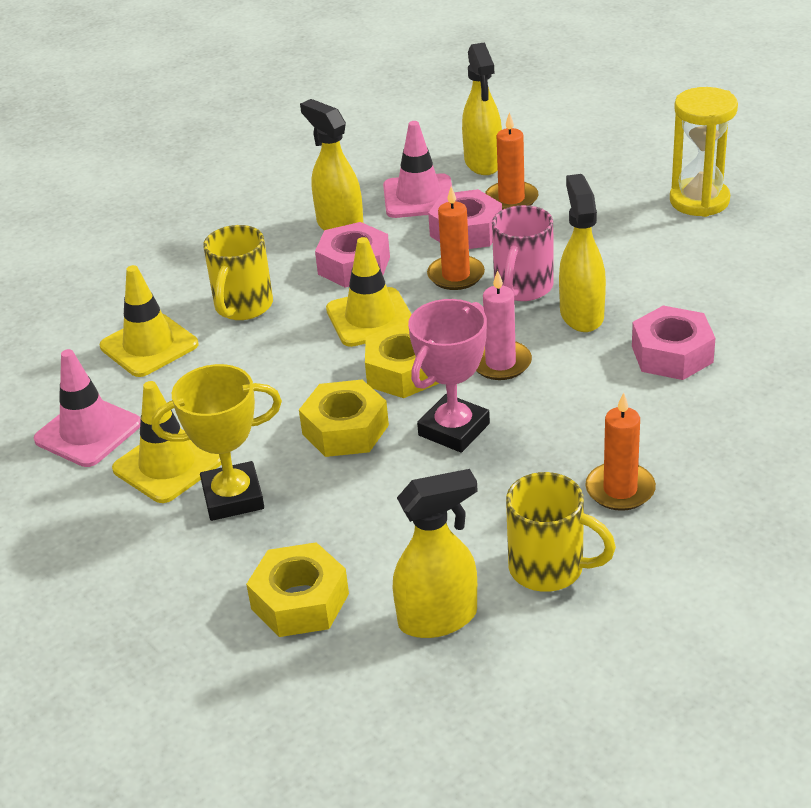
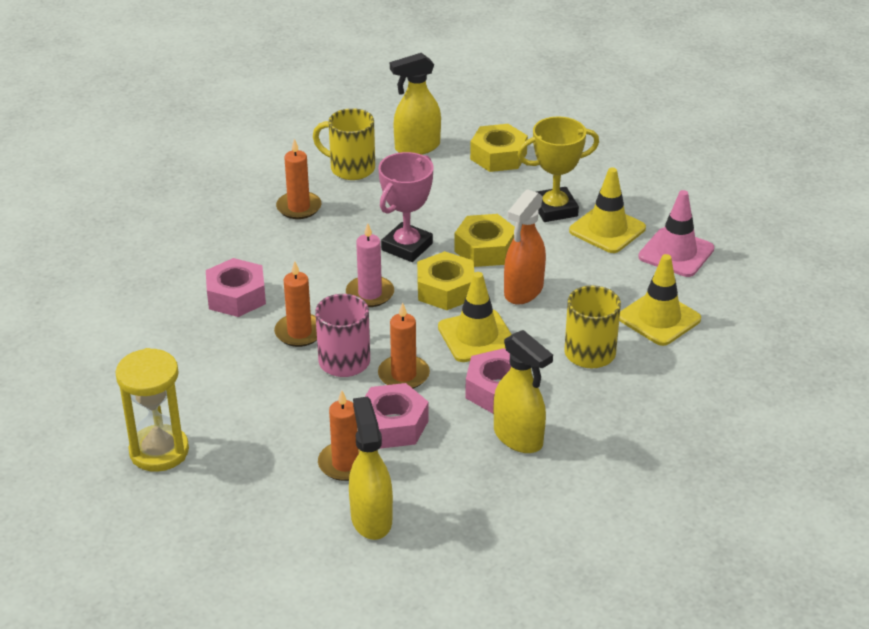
camera: 175 degrees right, 0 degrees up
(305, 373) = (523, 291): none -> orange spray bottle
(419, 197) = (441, 472): pink traffic cone -> none
(581, 314) = (299, 332): yellow spray bottle -> orange candle

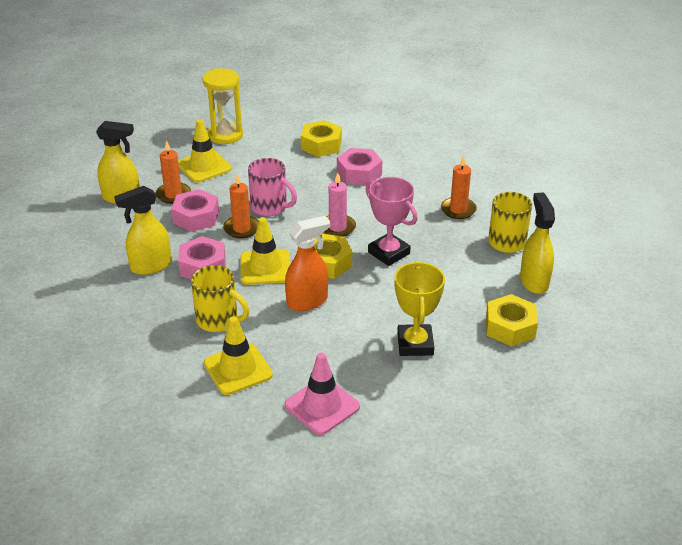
camera: 105 degrees right, 0 degrees up
(299, 332) = (308, 193): orange candle -> none
(485, 249) = (371, 292): yellow nut -> yellow nut (321, 145)
(523, 291) = (307, 301): orange spray bottle -> orange spray bottle turned 105 degrees clockwise
(607, 229) = (373, 370): yellow traffic cone -> yellow traffic cone (204, 166)

